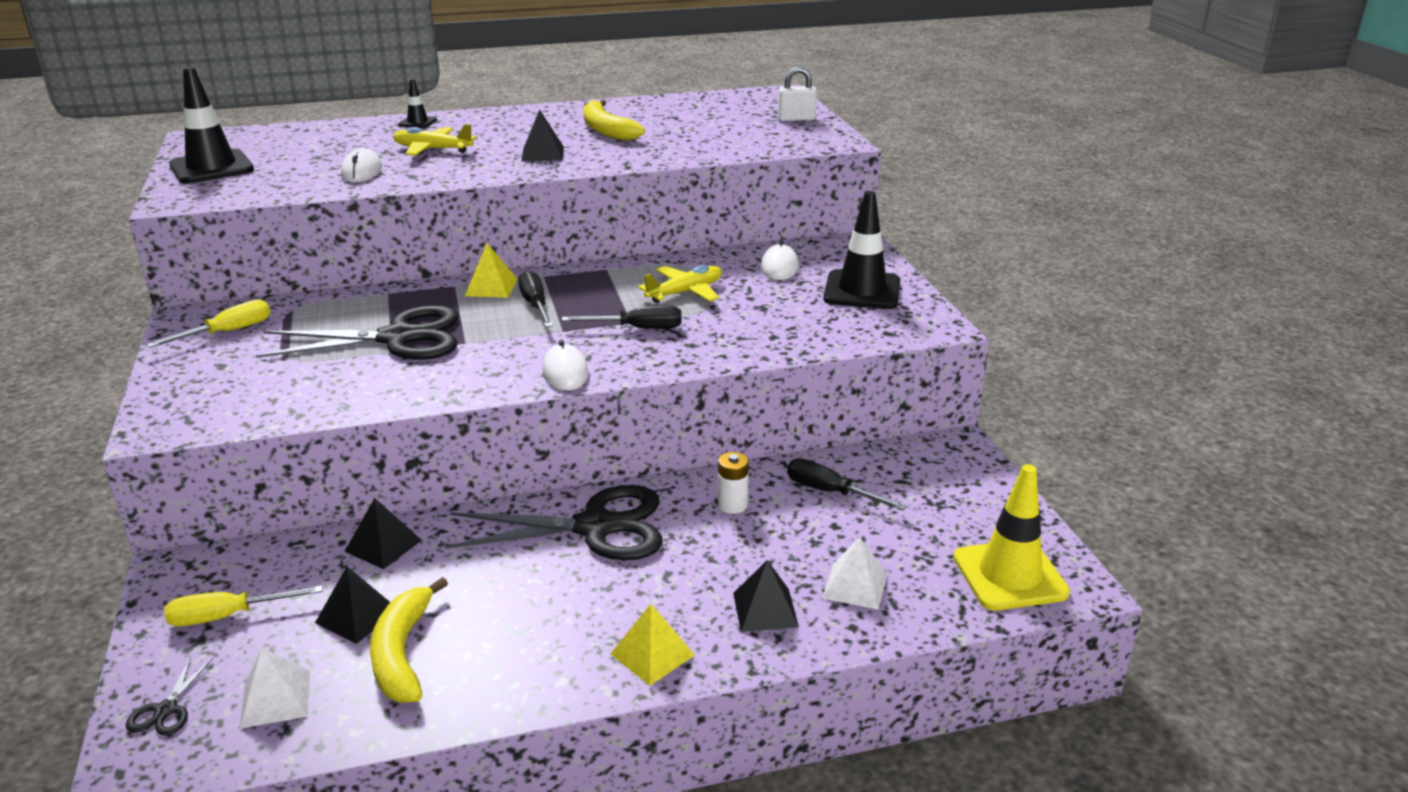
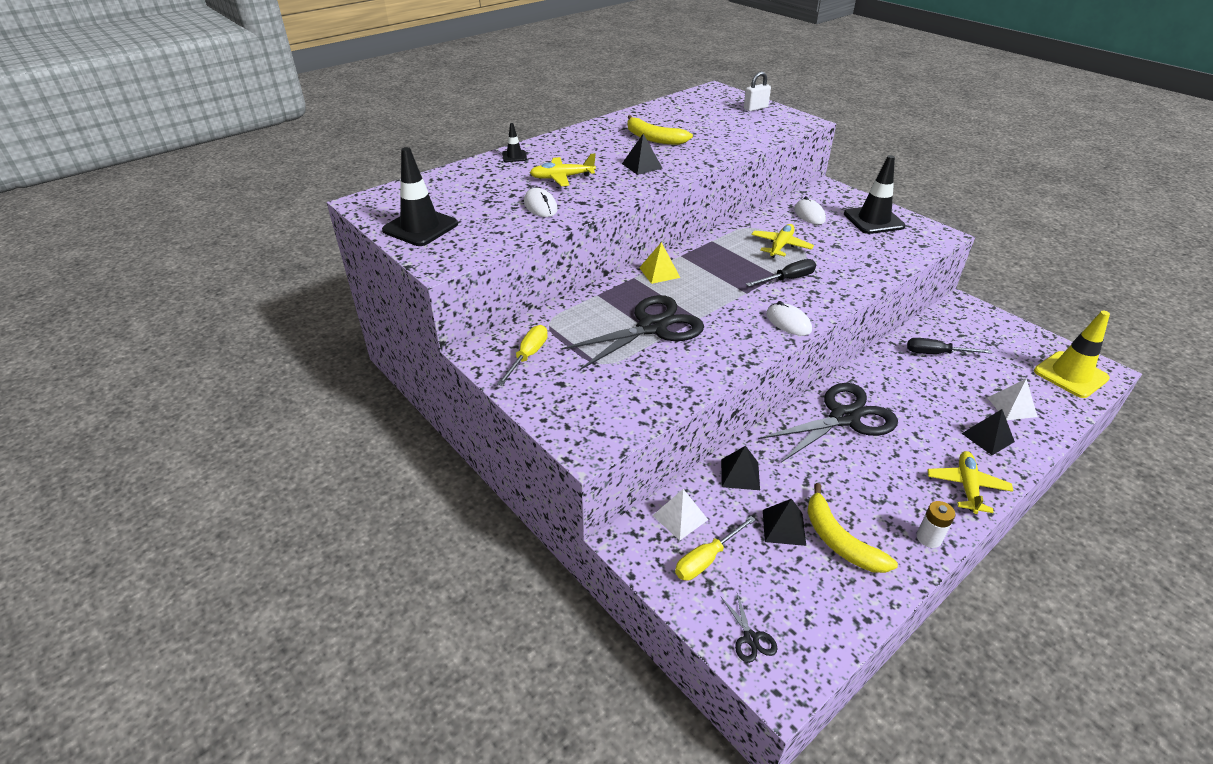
camera: 25 degrees left, 10 degrees up
(275, 699) = (805, 601): white pyramid -> white pyramid (680, 517)
(535, 305) = (705, 278): black screwdriver -> none
(652, 654) = (967, 486): yellow pyramid -> yellow plane
(732, 505) = (898, 378): white battery -> white battery (928, 538)

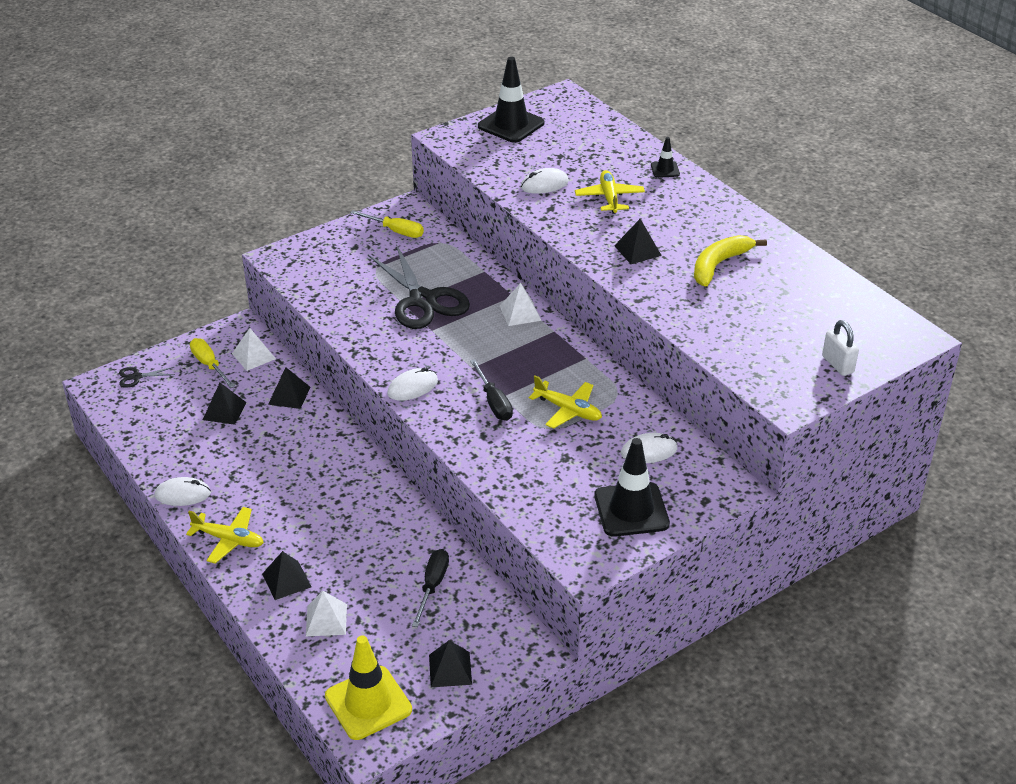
camera: 95 degrees right, 0 degrees up
(659, 272) = (520, 313): yellow pyramid -> white pyramid
(839, 540) = (200, 439): yellow banana -> none
(845, 418) = (342, 479): black scissors -> none
(928, 538) = (183, 494): white battery -> white mouse
(1008, 339) = (450, 669): none -> black pyramid

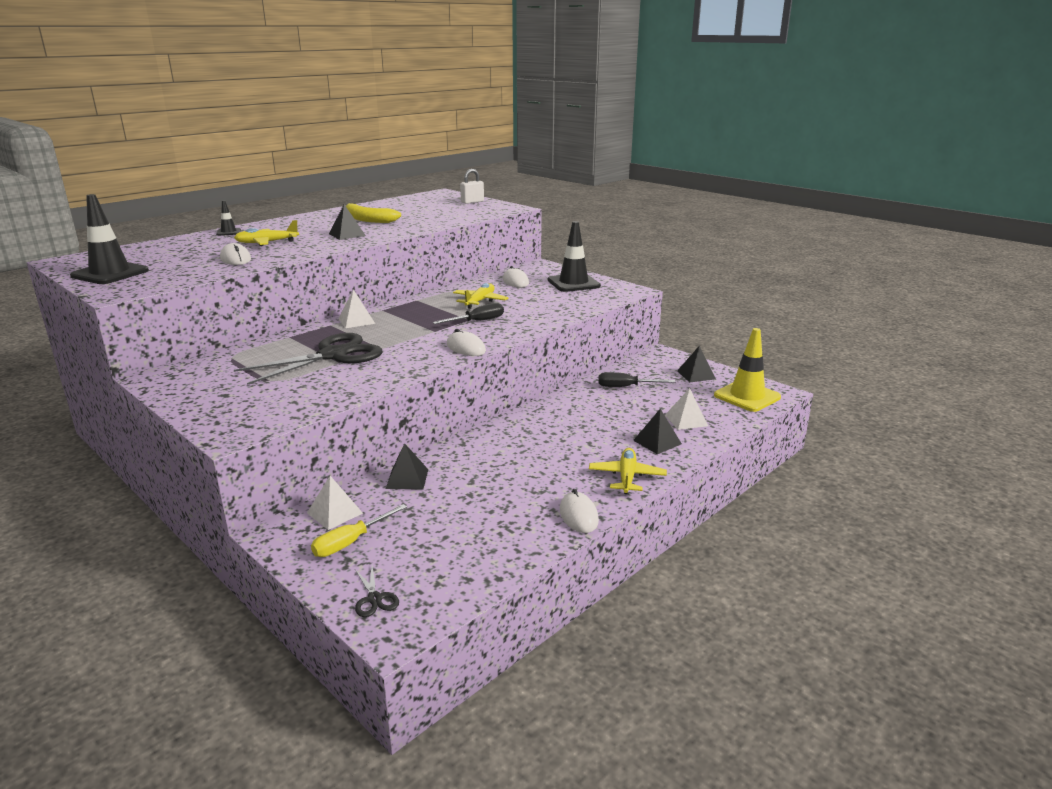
camera: 100 degrees left, 15 degrees down
(224, 411) = (437, 515): black pyramid -> none
(395, 231) = (200, 378): yellow screwdriver -> none

